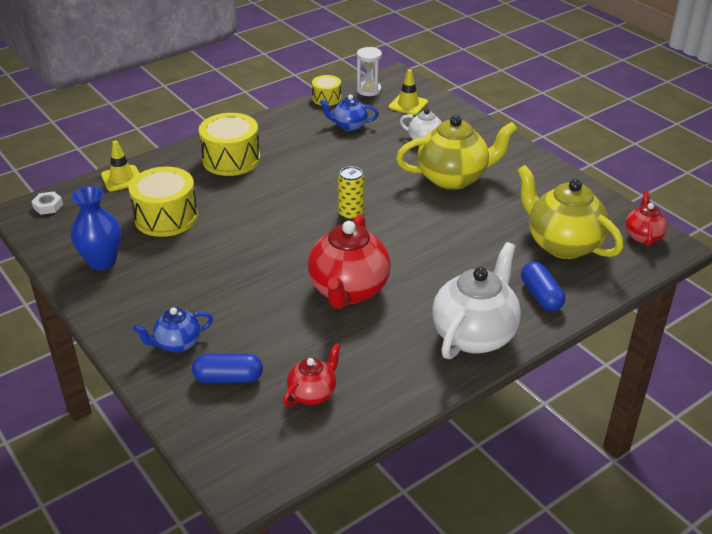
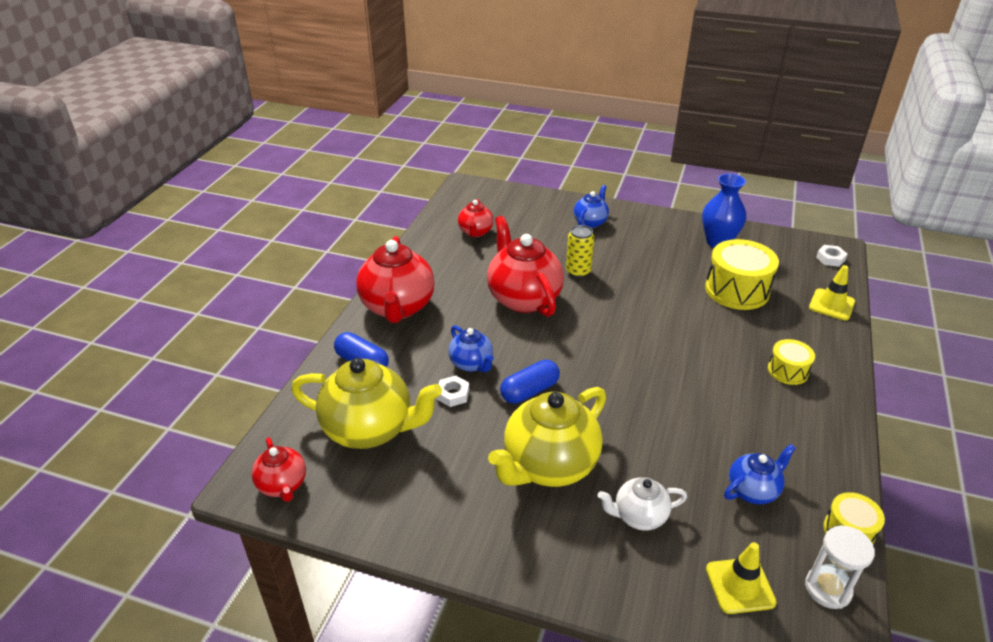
camera: 145 degrees right, 0 degrees up
(228, 378) = (535, 219): blue capsule -> blue capsule (529, 391)
(231, 159) = (787, 371): yellow drum -> yellow drum, size x0.55
(351, 214) = (600, 365): yellow can -> yellow can (578, 272)
(448, 256) = (471, 364): none -> blue teapot
(474, 335) = (397, 307): white teapot -> red teapot
(482, 241) = (453, 394): none -> white nut

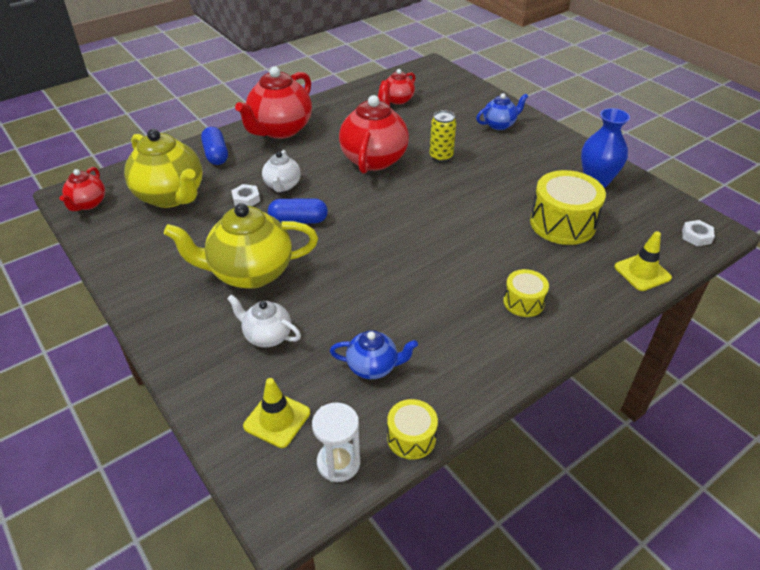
camera: 35 degrees right, 5 degrees up
(471, 364) = (282, 186): blue teapot -> white teapot

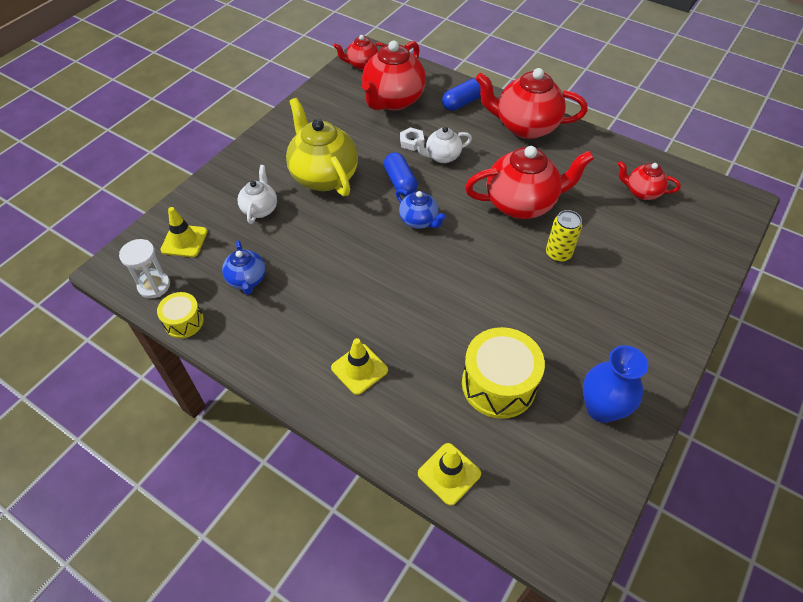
camera: 70 degrees right, 10 degrees up
(171, 196) = (393, 100): yellow teapot -> red teapot
(499, 125) = (657, 291): blue teapot -> blue teapot (419, 221)
(523, 302) = (359, 369): yellow drum -> yellow traffic cone
(696, 236) = (546, 532): white nut -> none

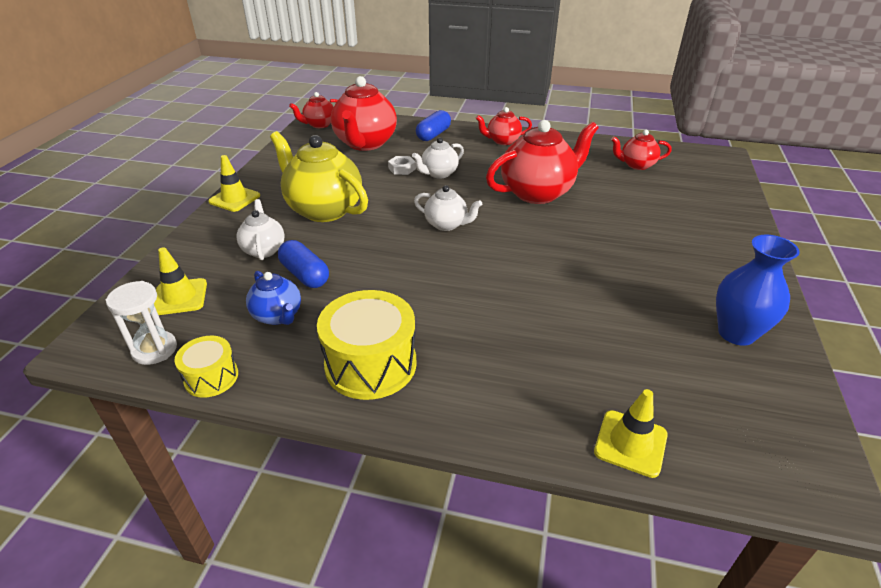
camera: 20 degrees left, 15 degrees down
(359, 369) = (460, 367): yellow traffic cone -> yellow traffic cone (234, 199)
(400, 182) = (408, 199): blue capsule -> blue capsule (305, 275)
(419, 221) = (446, 224): blue teapot -> white teapot
(498, 384) = (621, 340): yellow drum -> yellow drum (370, 364)
(525, 126) = (502, 141): red teapot -> red teapot, size x0.53
(558, 254) = (598, 221): yellow can -> none

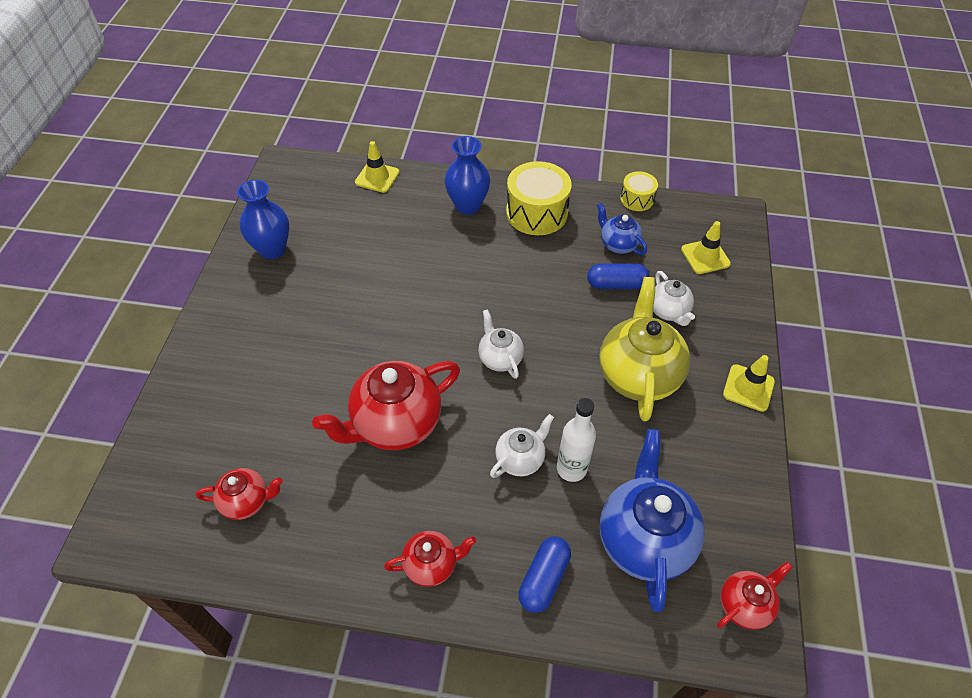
camera: 175 degrees right, 15 degrees up
(155, 350) = (688, 214): white hourglass -> none
(305, 275) = (616, 284): blue capsule -> blue capsule turned 45 degrees counterclockwise
(324, 210) = (638, 375): yellow teapot -> yellow teapot turned 120 degrees counterclockwise
(365, 143) = (644, 539): red teapot -> blue teapot
(402, 168) = (571, 469): white nut -> white bottle
(446, 224) = (500, 358): white teapot -> white teapot turned 45 degrees clockwise
(472, 381) = (467, 205): none -> blue vase

